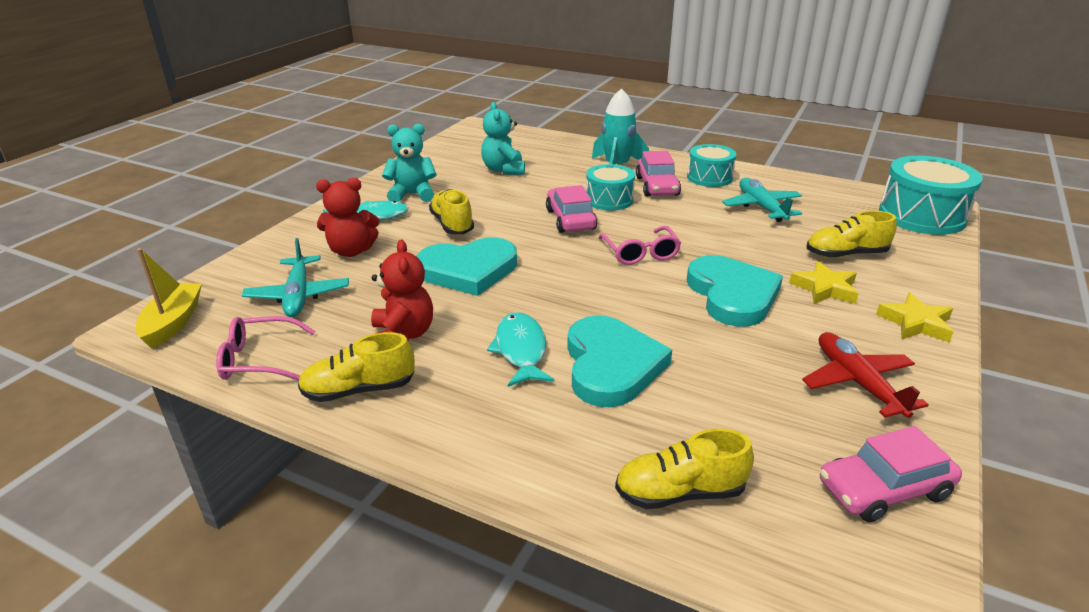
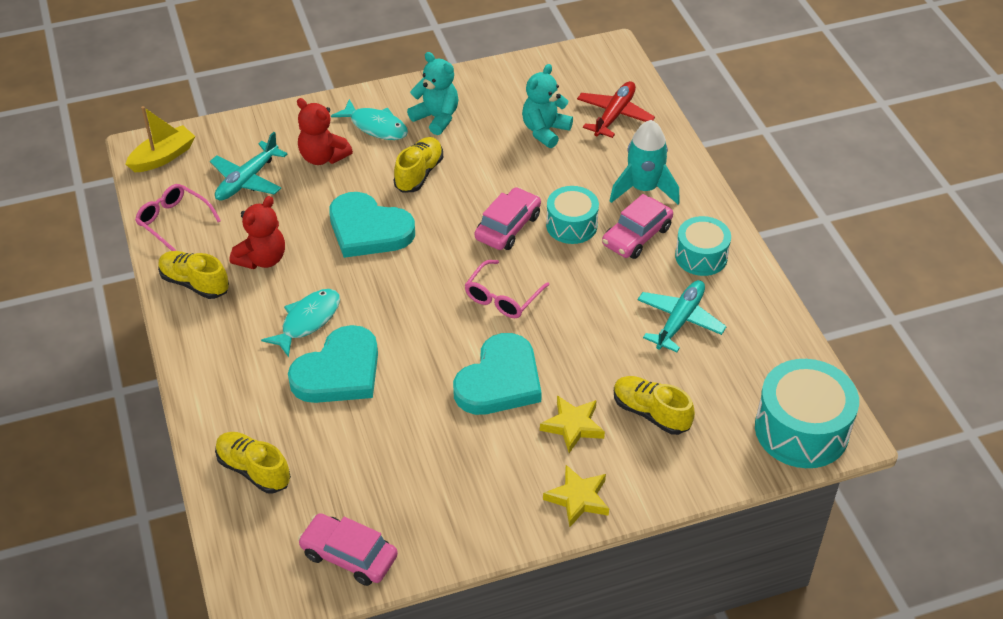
camera: 45 degrees right, 15 degrees up
(857, 382) = (454, 498): red plane -> red plane (614, 115)

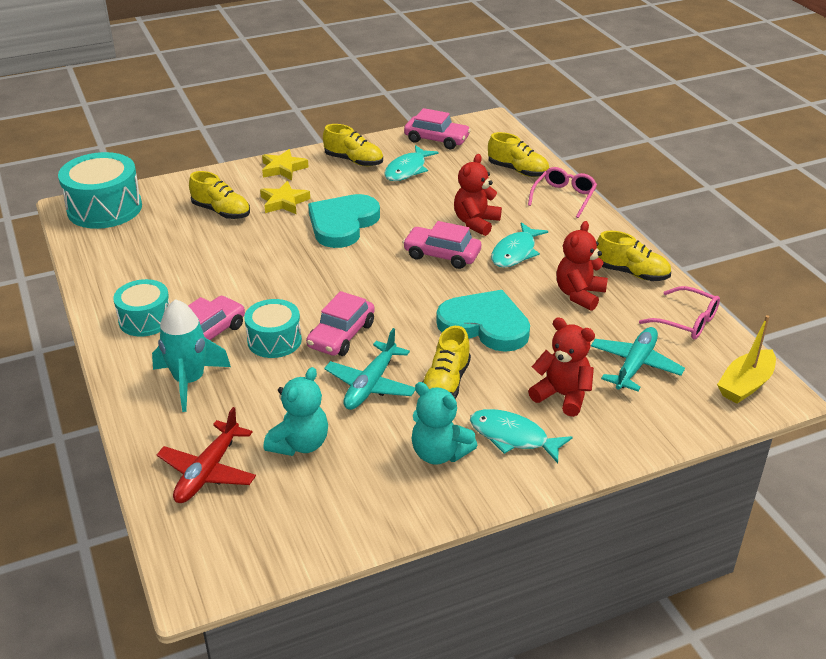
camera: 175 degrees right, 10 degrees down
(339, 371) = (476, 223): turquoise heart -> red teddy bear
(391, 322) = (442, 255): none -> pink car
(404, 483) = (407, 170): none -> turquoise fish
(478, 509) = (354, 161): none -> yellow shoe
(502, 297) = (343, 277): pink glasses -> pink glasses (564, 197)
(680, 320) = (181, 269): turquoise plane -> turquoise plane (370, 385)

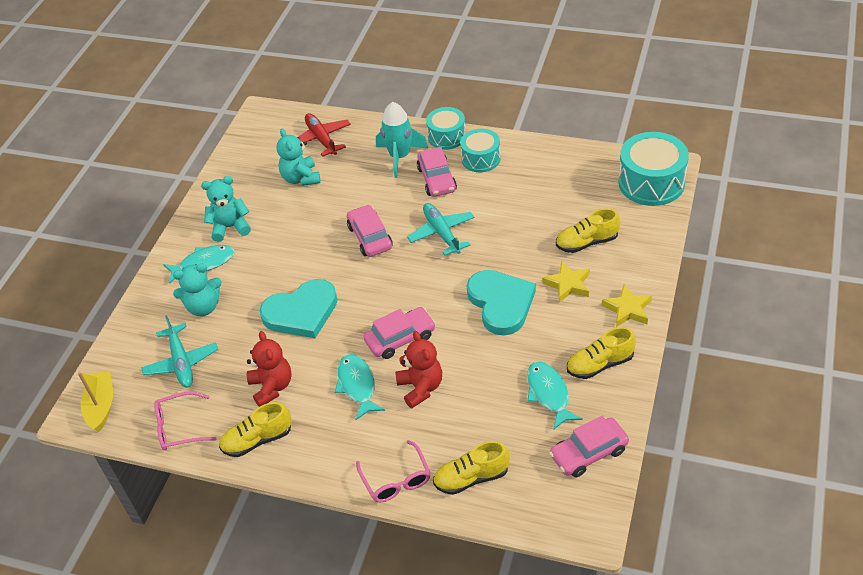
camera: 135 degrees right, 10 degrees up
(274, 340) = (398, 205): turquoise drum -> turquoise drum (447, 136)
(370, 385) = (312, 227): turquoise plane -> turquoise plane (441, 233)
(446, 383) = (275, 261): yellow shoe -> none
(562, 395) = (203, 307): red teddy bear -> turquoise teddy bear

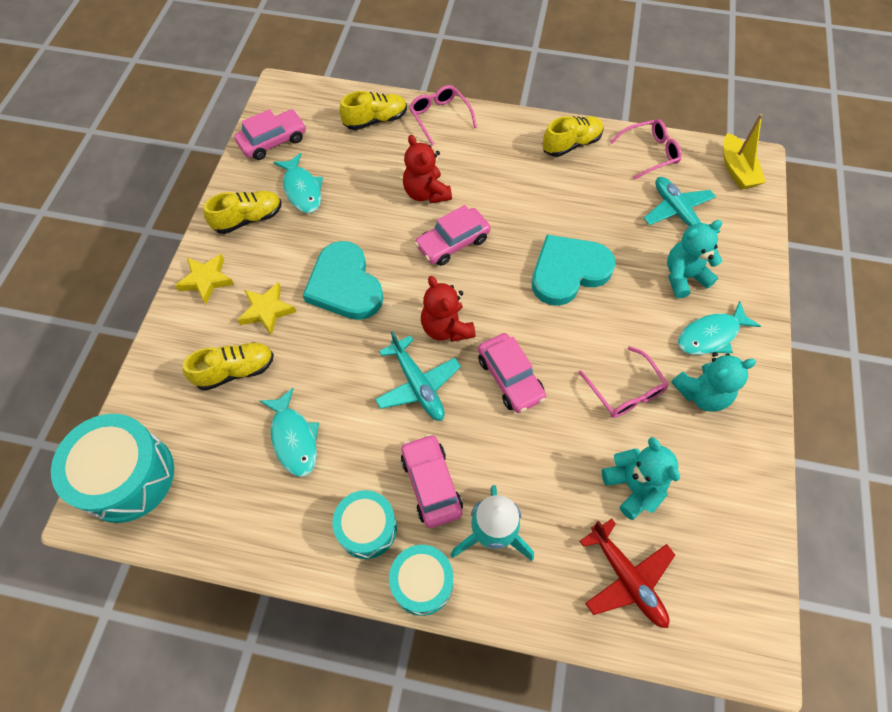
camera: 170 degrees right, 15 degrees up
(272, 387) = (574, 191): red teddy bear -> red teddy bear (446, 328)
(285, 229) = (625, 391): none -> pink glasses
(357, 385) = (489, 194): turquoise fish -> turquoise fish (294, 438)

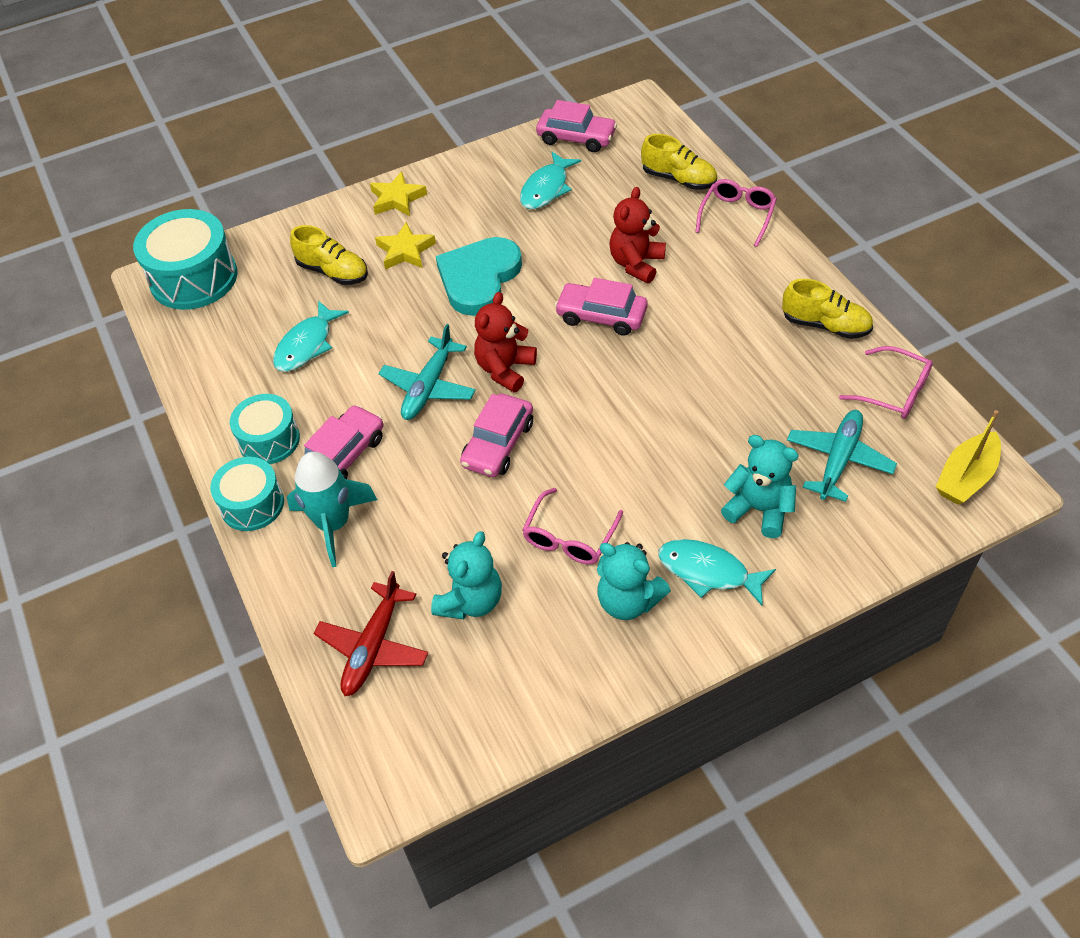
camera: 55 degrees right, 10 degrees down
(248, 219) = (480, 180): yellow shoe -> none
(568, 271) = (662, 416): turquoise heart -> none

